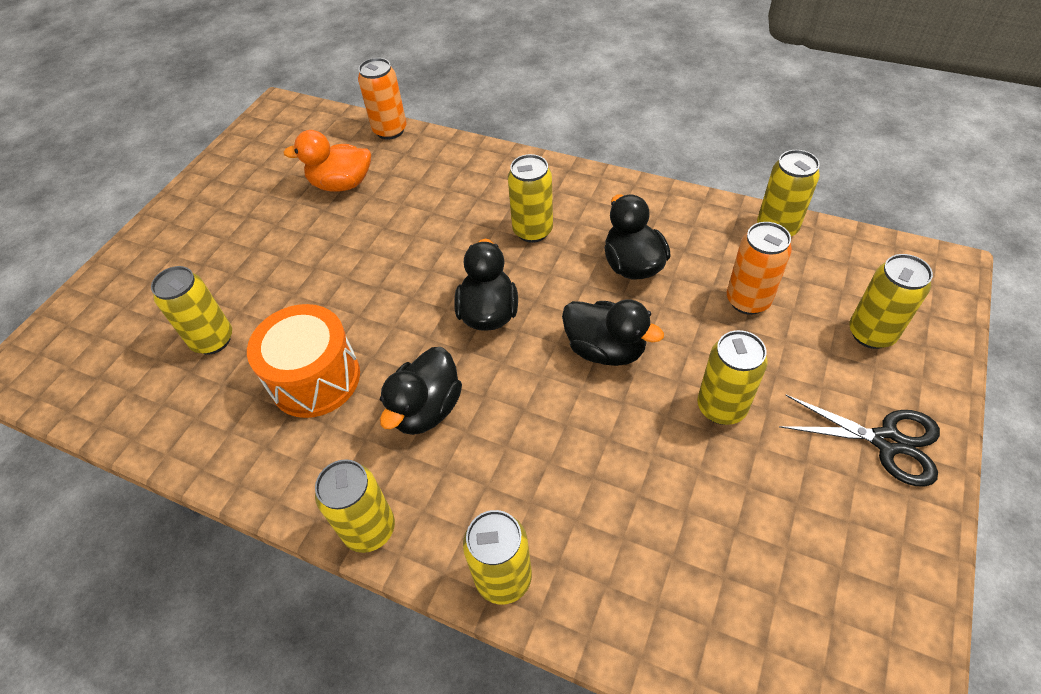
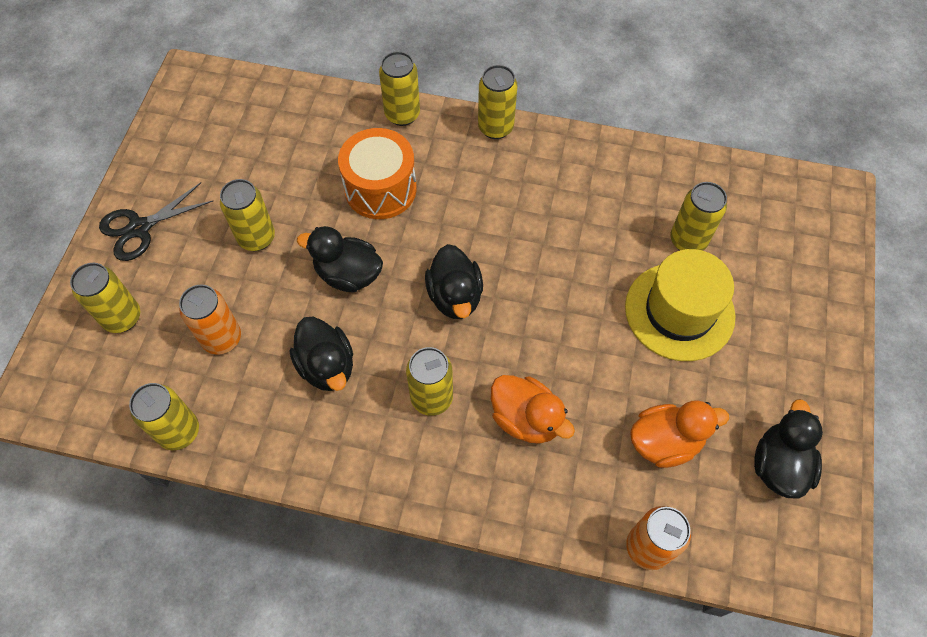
camera: 165 degrees right, 10 degrees up
(267, 274) = (679, 311): none -> yellow hat
(315, 378) = (582, 219): orange drum -> orange drum (380, 189)
(426, 409) = (483, 207): black duck -> black duck (778, 465)
(451, 209) = (526, 419): none -> orange duck
(886, 441) = (140, 228): black scissors -> black scissors turned 45 degrees counterclockwise

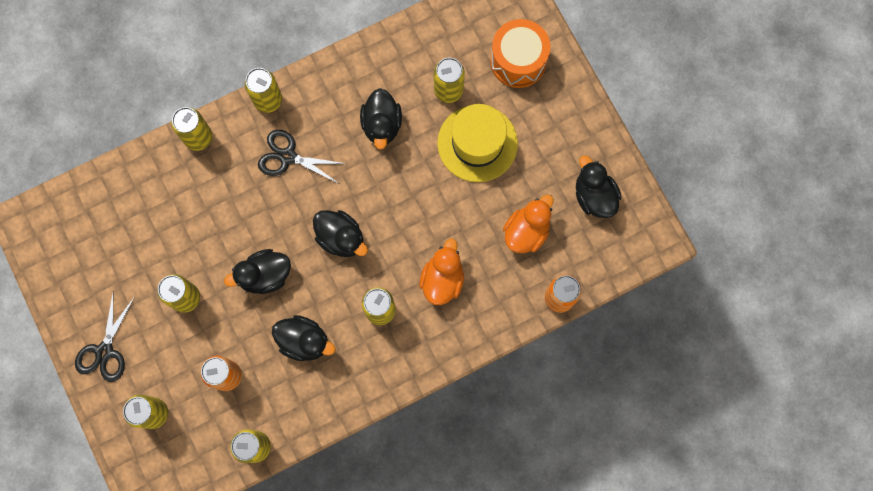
camera: 40 degrees left, 15 degrees up
(380, 189) = (233, 203): orange drum -> orange drum (518, 61)
(470, 187) = (288, 157): none -> black scissors
(526, 419) = (442, 279): orange duck -> orange duck turned 75 degrees counterclockwise
(589, 224) = (382, 125): none -> black duck

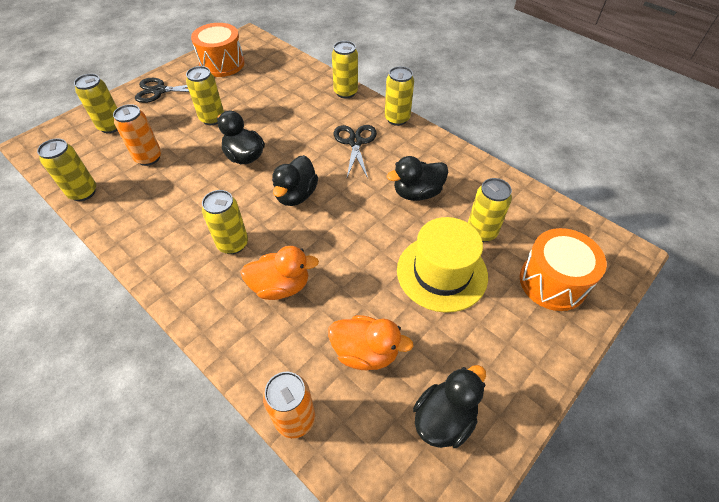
camera: 70 degrees right, 25 degrees down
(77, 267) = (222, 64): none -> orange drum
(304, 341) = (189, 197): black duck -> none

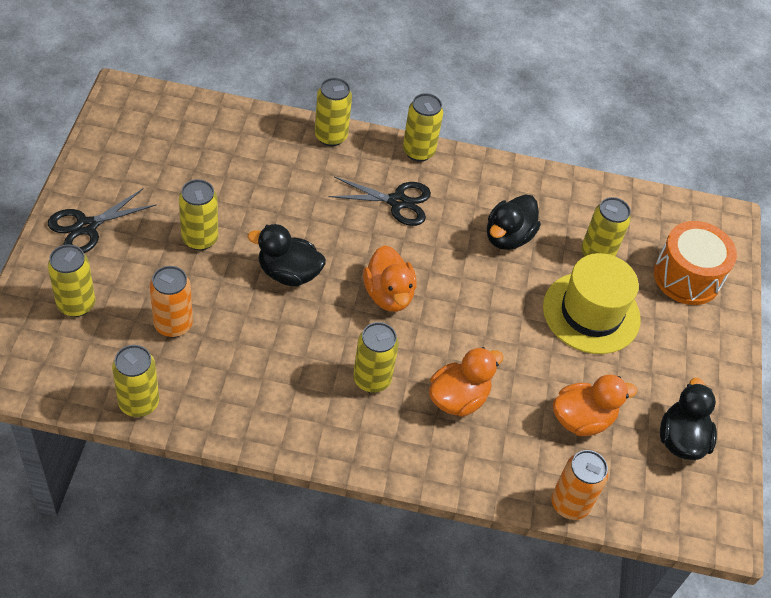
camera: 40 degrees left, 0 degrees up
(222, 64) = (132, 152): orange drum -> none
(296, 195) = (388, 295): black duck -> orange duck
(355, 142) = (397, 202): black scissors -> black scissors turned 135 degrees clockwise

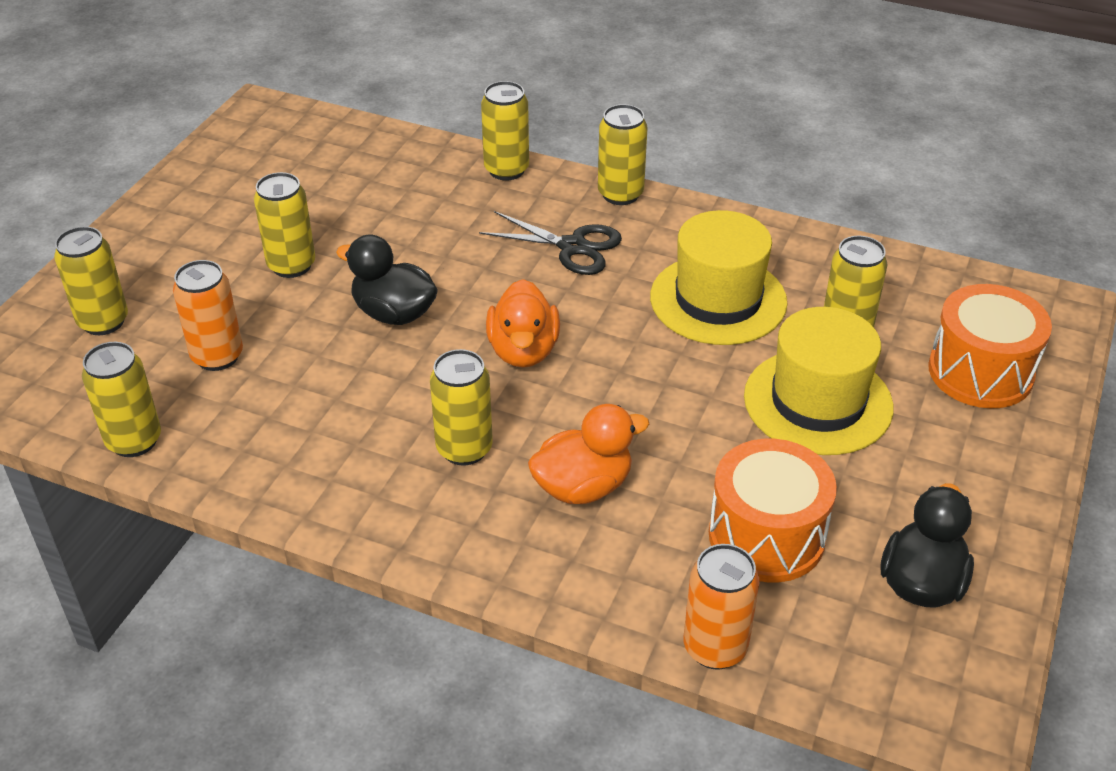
camera: 20 degrees right, 10 degrees down
(86, 226) = (154, 240): black scissors -> none
(508, 237) = (718, 299): black duck -> yellow hat
(582, 419) = (766, 536): orange duck -> orange drum

